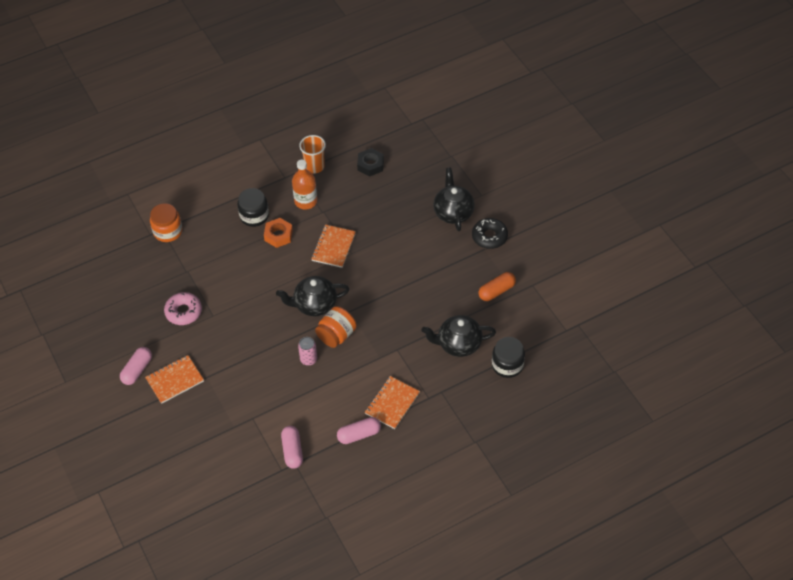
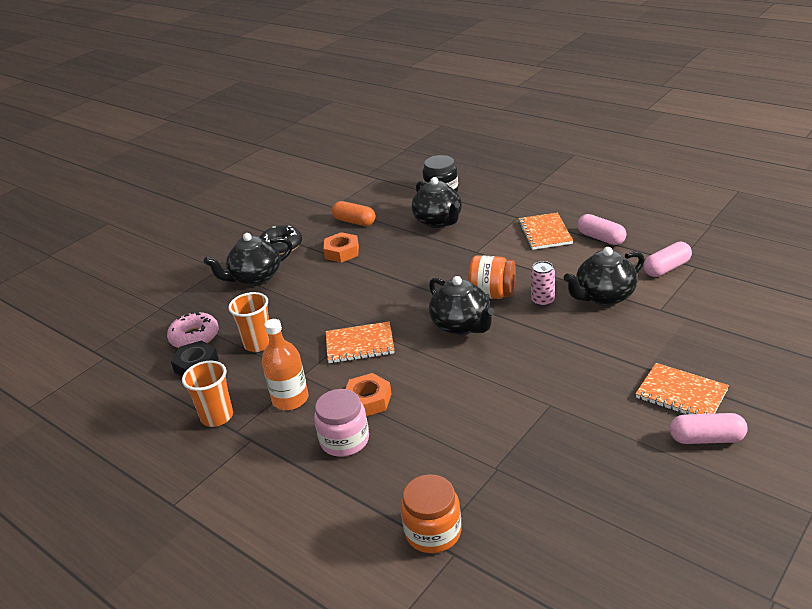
camera: 110 degrees left, 20 degrees down
(183, 312) = (569, 437): pink donut -> pink donut (194, 337)
(254, 216) = (344, 440): black jar -> pink jar
(288, 395) = (604, 296): none -> black teapot
(371, 198) = (258, 344): none -> orange cup
(392, 403) = (544, 233): orange notebook -> orange notebook turned 75 degrees clockwise
(454, 270) = (342, 252): none -> orange nut

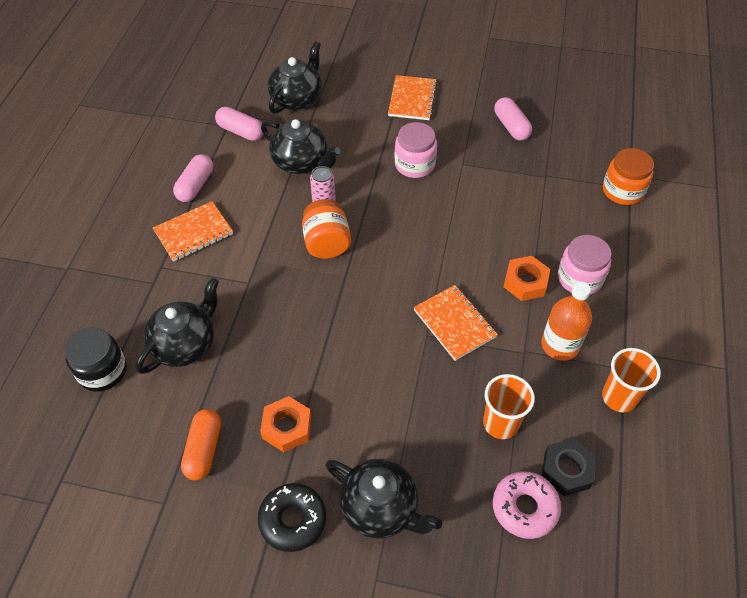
camera: 120 degrees left, 20 degrees up
(461, 326) = (388, 251): black teapot -> black teapot (297, 99)
(566, 369) = (414, 164): none -> pink jar
(706, 439) = (452, 82): pink capsule -> pink capsule (511, 126)

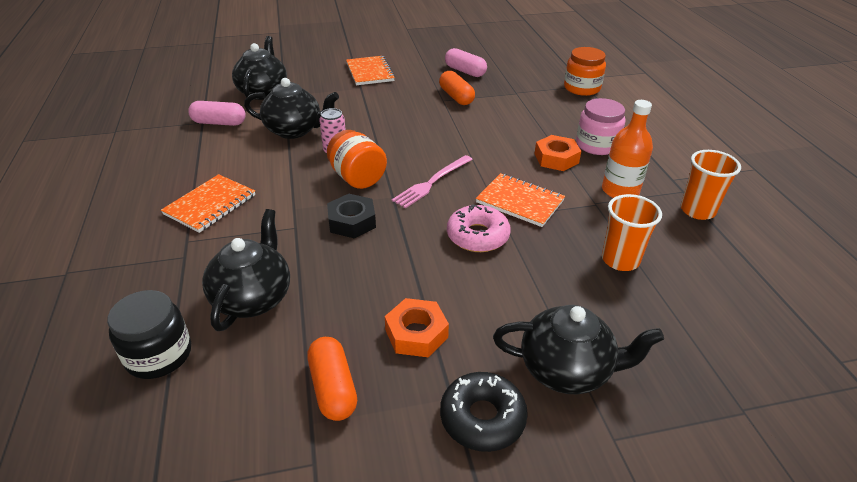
camera: 25 degrees left, 15 degrees down
(195, 185) = (192, 170): pink capsule -> none
(388, 271) = (432, 182): none -> pink fork
(414, 164) = (402, 109): pink jar -> none
(478, 163) = (456, 97): none -> orange capsule
(524, 508) = (697, 317): pink donut -> pink donut (477, 236)
(566, 470) = (705, 275): black nut -> black nut (352, 221)

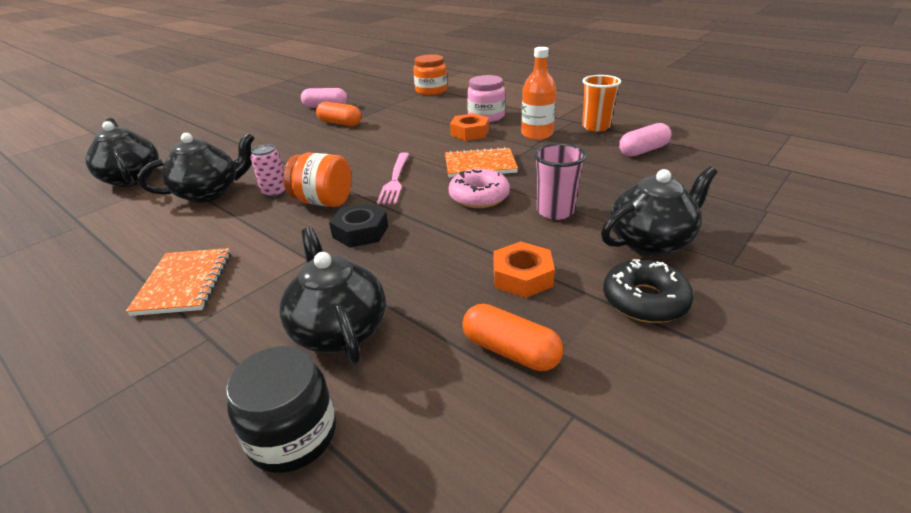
camera: 35 degrees left, 5 degrees down
(219, 123) = (106, 217): pink capsule -> pink capsule (643, 150)
(370, 72) = (236, 131): orange notebook -> none
(522, 287) = (555, 211): none -> pink cup
(620, 260) = (591, 169): orange cup -> none

